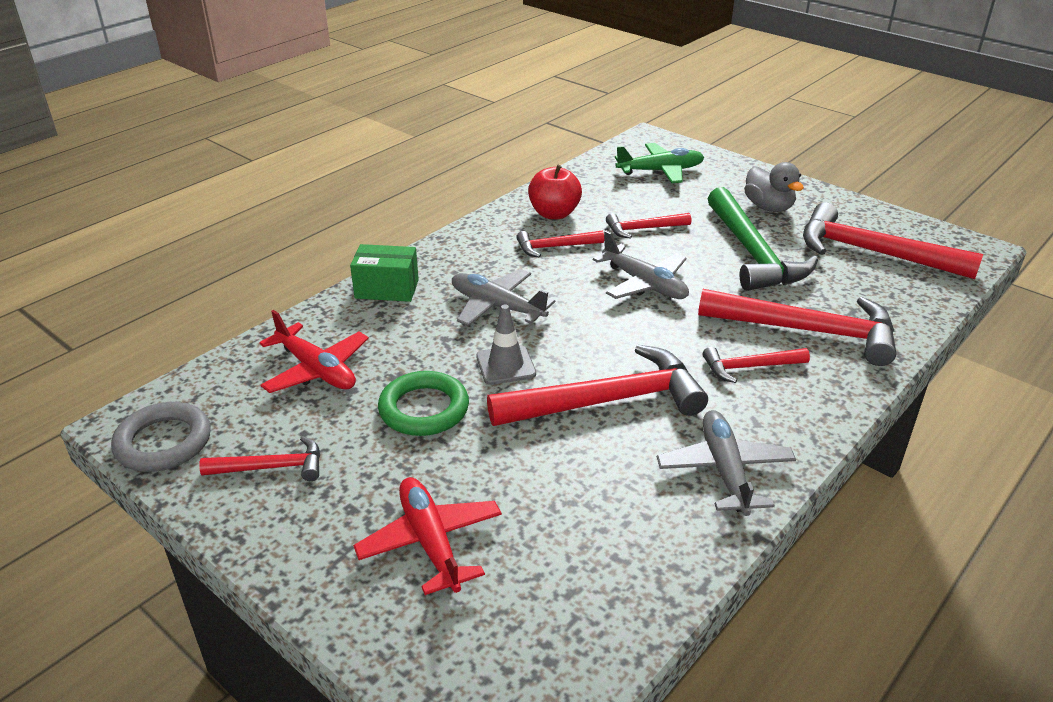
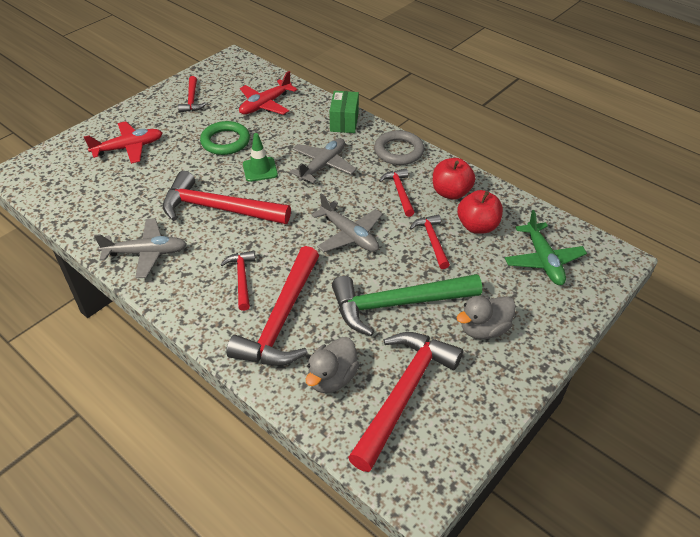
camera: 90 degrees right, 10 degrees up
(163, 442) = (217, 69): grey ring -> grey ring (398, 151)
(505, 365) = (260, 169): grey traffic cone -> green traffic cone
(606, 401) = (219, 209): red hammer -> red hammer turned 120 degrees clockwise
(613, 201) = (477, 226): none -> red apple
(644, 284) = (349, 235): grey plane -> grey plane turned 90 degrees counterclockwise
(876, 294) = (332, 378): none -> grey duck

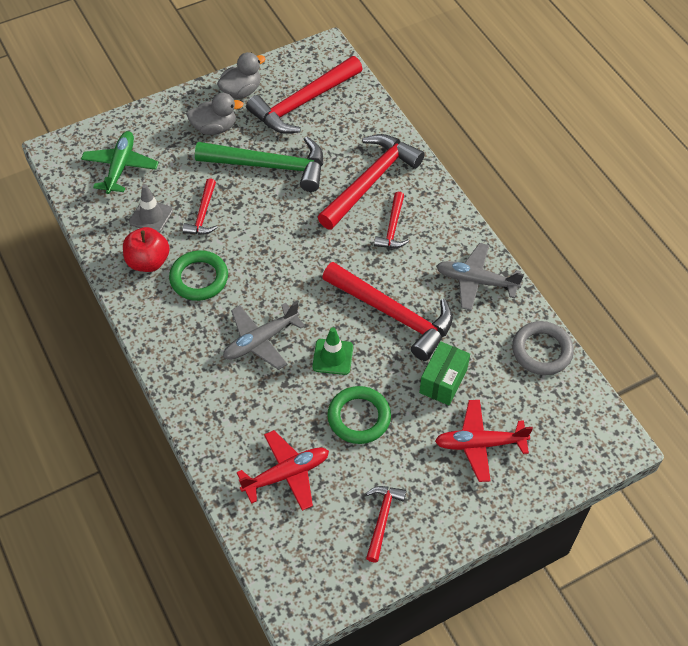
camera: 160 degrees left, 10 degrees up
(332, 378) = (349, 127): grey duck -> grey duck (241, 91)
(344, 122) = (201, 406): green box -> green box (443, 381)
(349, 235) = (276, 243): grey plane -> none
(398, 151) = (165, 335): grey ring -> grey ring (542, 351)
(399, 192) = (199, 278): red hammer -> green ring
(477, 226) = (151, 216): red apple -> grey traffic cone

